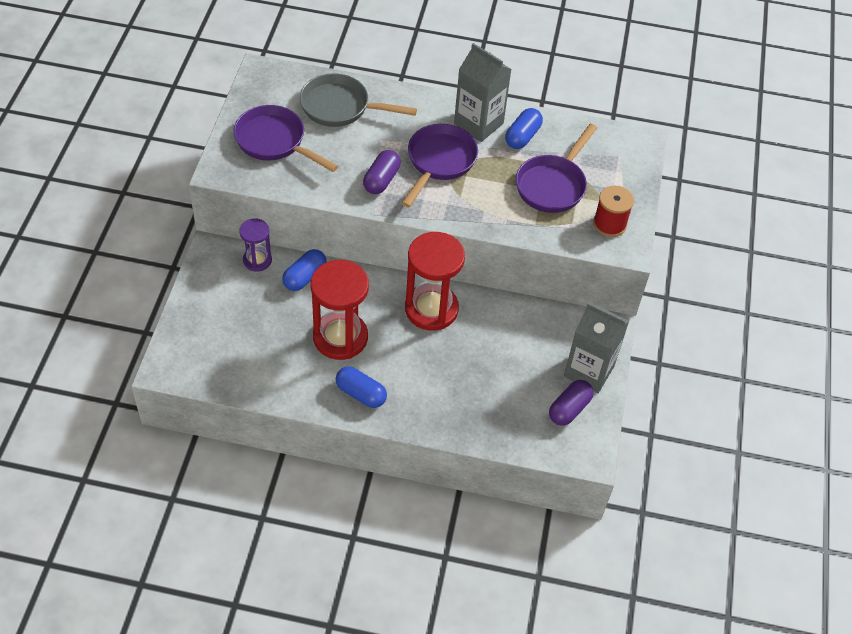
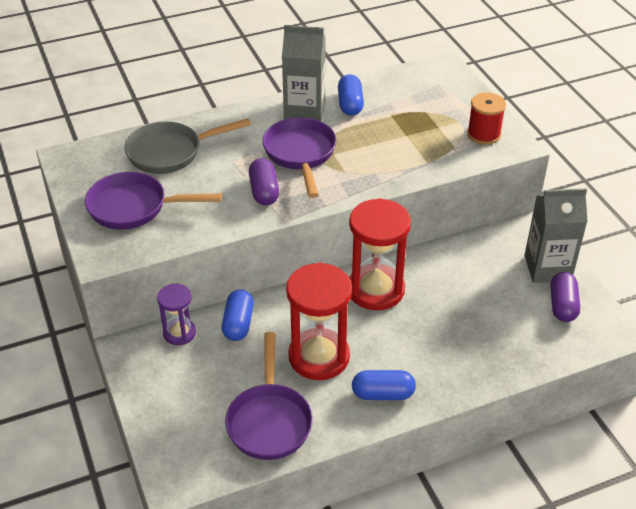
camera: 30 degrees left, 10 degrees down
(553, 185) = (411, 128): purple pan -> purple pan (269, 420)

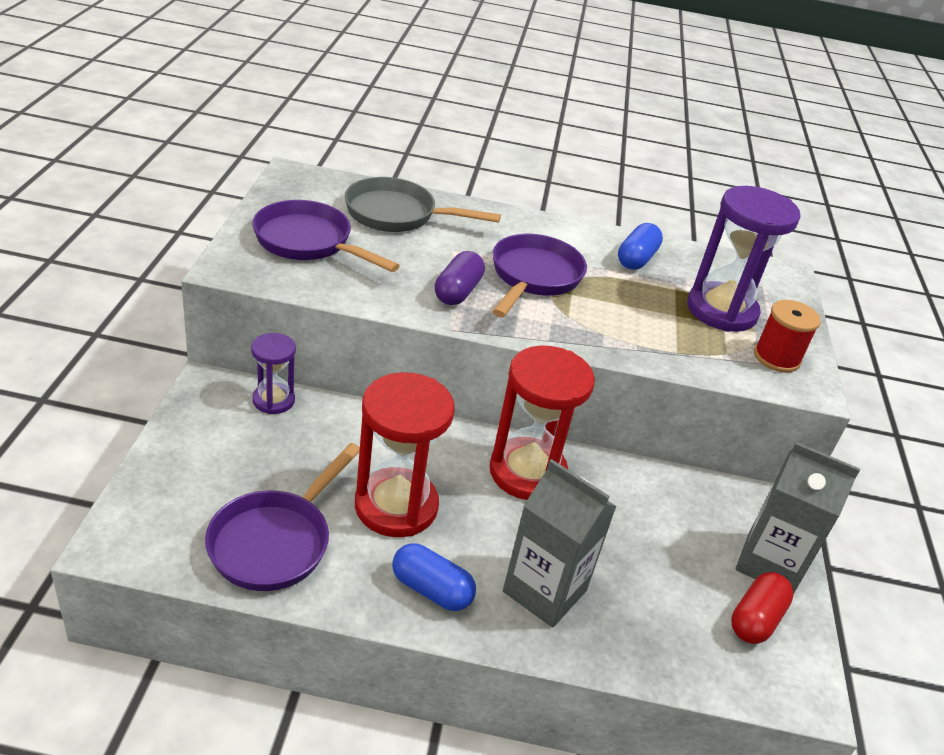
camera: 25 degrees right, 5 degrees down
(238, 324) = (342, 424): blue capsule -> none
(304, 111) = (577, 243): grey carton -> grey carton (544, 591)
(429, 117) = (721, 310): none -> purple hourglass
(562, 305) = (756, 619): purple capsule -> red capsule

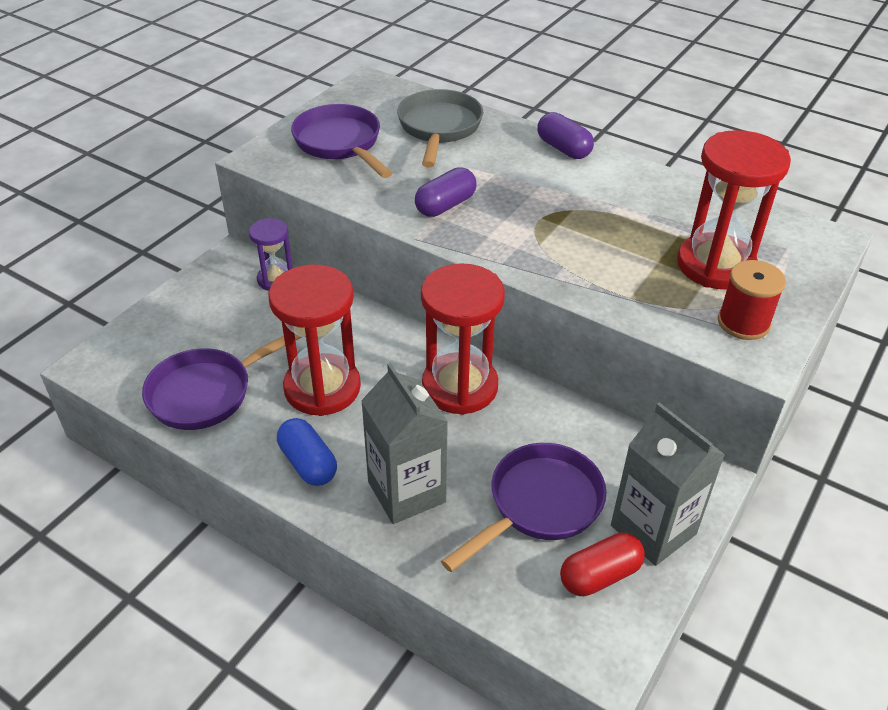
camera: 30 degrees right, 5 degrees up
(397, 215) = (439, 128): grey pan -> grey pan turned 60 degrees clockwise
(525, 221) = (563, 149): none -> purple capsule
(533, 277) = (531, 203): purple pan -> purple pan (539, 505)
(636, 259) = (657, 200): blue capsule -> none
(721, 310) = (715, 265): purple hourglass -> red hourglass

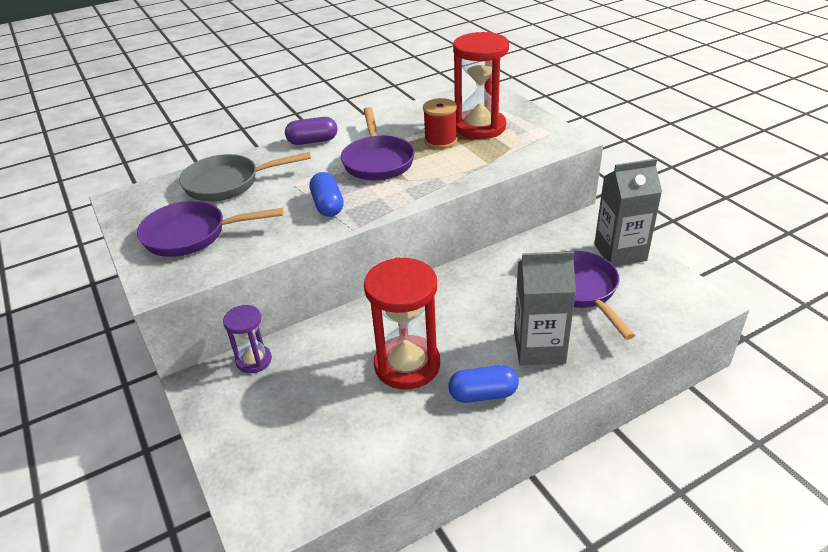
camera: 60 degrees left, 5 degrees down
(208, 392) = (363, 440): purple pan -> purple pan (378, 161)
(439, 128) = (228, 183): grey pan -> grey pan turned 45 degrees counterclockwise
(445, 205) = (328, 205): purple capsule -> blue capsule
(460, 386) = (454, 292): red hourglass -> none
(600, 575) = (646, 284): red capsule -> none
(743, 323) = (535, 135): red spool -> red spool (440, 141)

